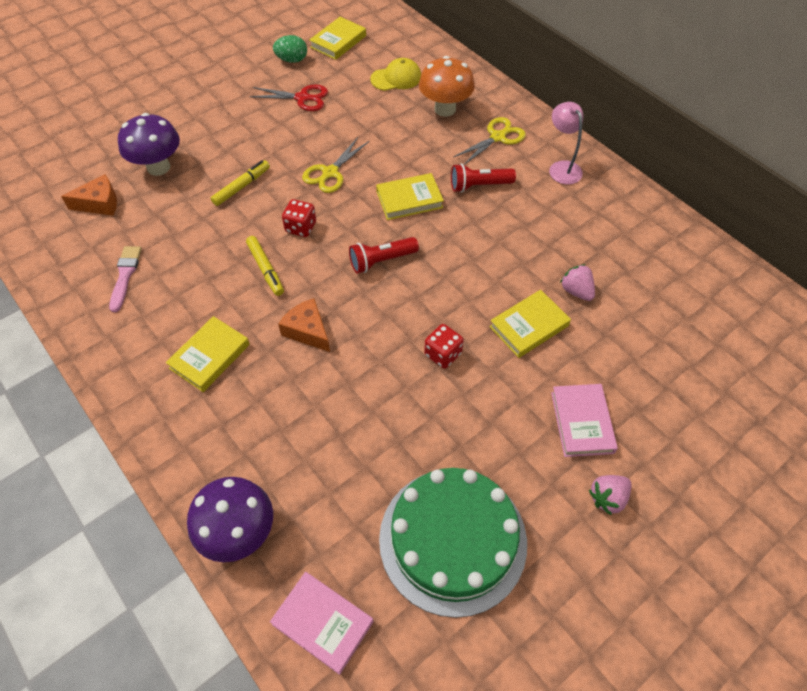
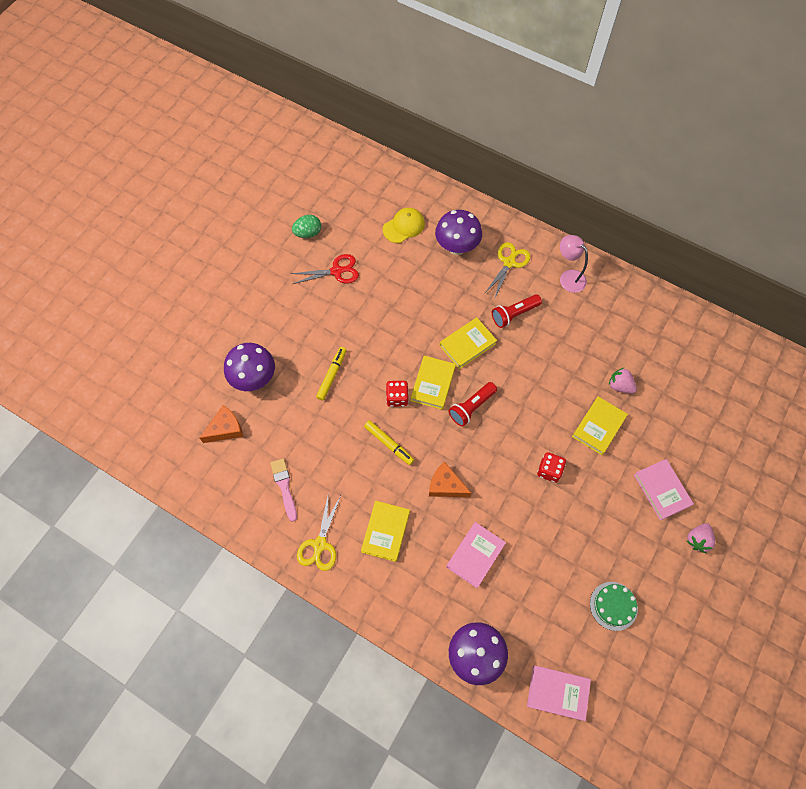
camera: 20 degrees left, 10 degrees up
(302, 417) = (475, 555): none -> pink book
(330, 173) = (395, 339): yellow scissors -> yellow scissors (320, 544)
(338, 41) = (337, 201): yellow book -> yellow book (433, 384)
(445, 109) = (457, 247): orange mushroom -> purple mushroom
(452, 539) = (613, 606): green cake -> green cake, size x0.47

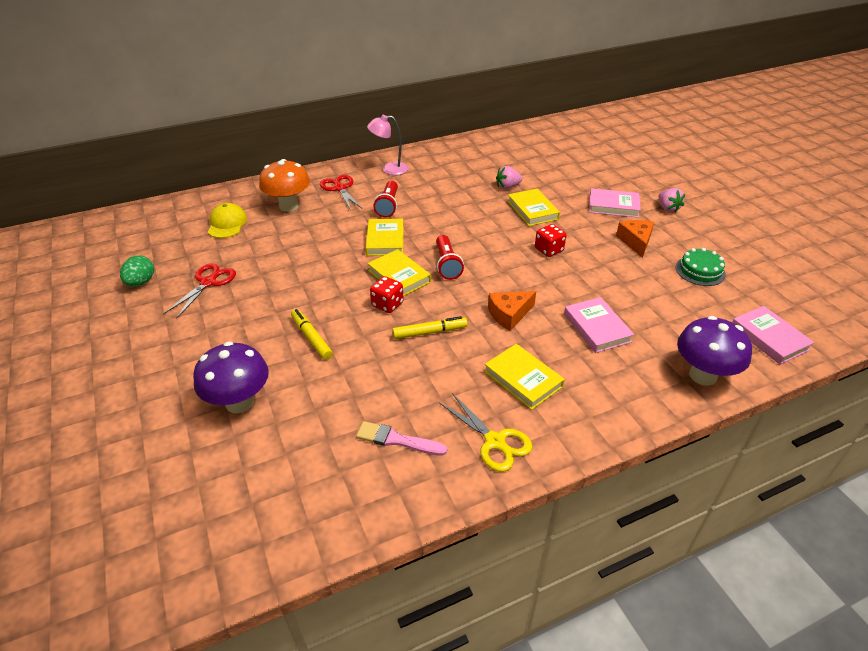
camera: 55 degrees left, 25 degrees down
(225, 429) = (269, 461): orange cheese -> orange cheese (635, 241)
(457, 247) = (289, 206): purple mushroom -> orange mushroom
(509, 262) = (340, 188): yellow scissors -> red scissors
(557, 692) = (769, 338): pink book -> pink book turned 75 degrees counterclockwise

